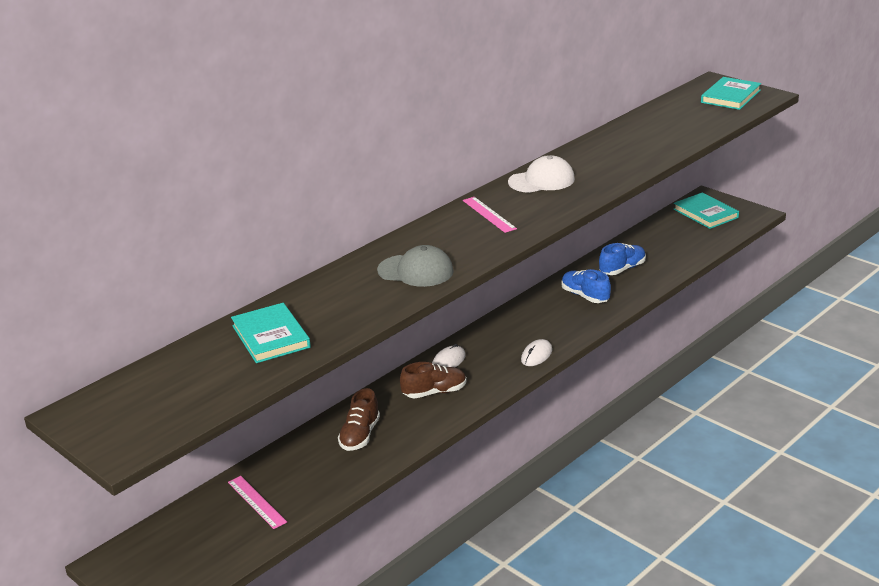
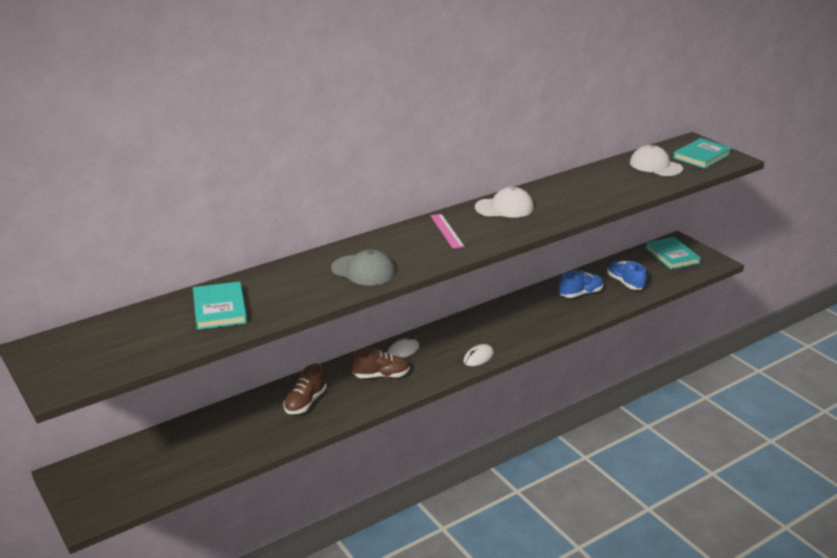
camera: 10 degrees right, 0 degrees up
(256, 502) = (200, 444): pink ruler -> none
(585, 296) = (539, 312): blue shoe -> blue shoe (625, 282)
(685, 113) = (655, 166): none -> white cap

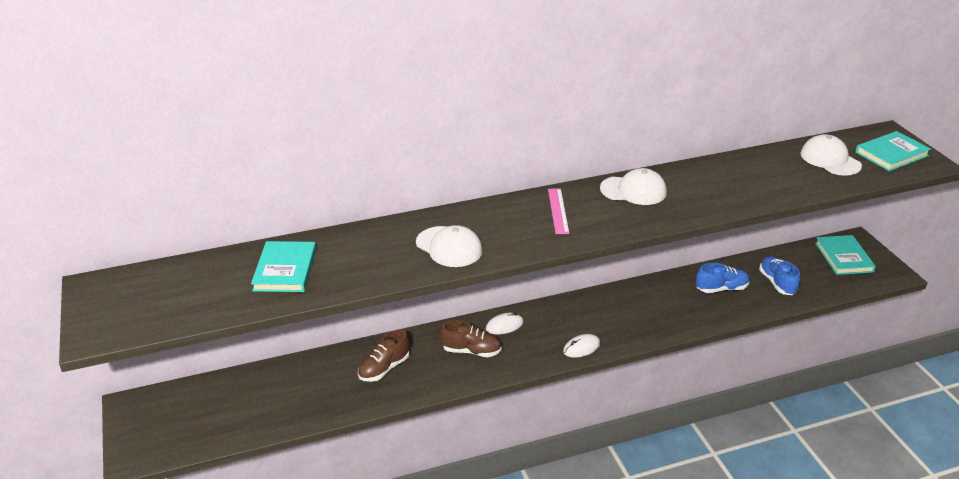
camera: 15 degrees right, 5 degrees up
(363, 270) = (449, 247): grey cap -> white cap

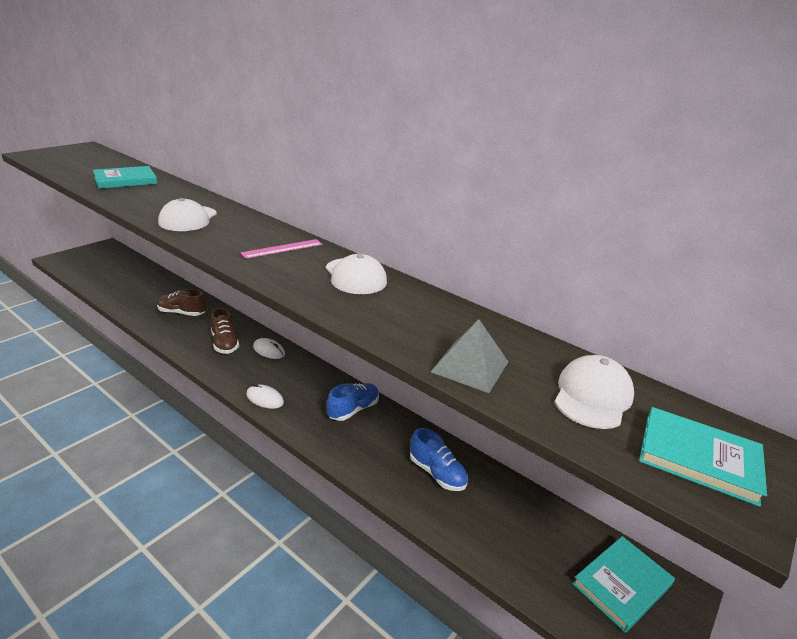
camera: 55 degrees right, 5 degrees down
(777, 283) = (493, 522): blue shoe -> blue shoe (353, 410)
(784, 187) = (470, 366): none -> grey pyramid

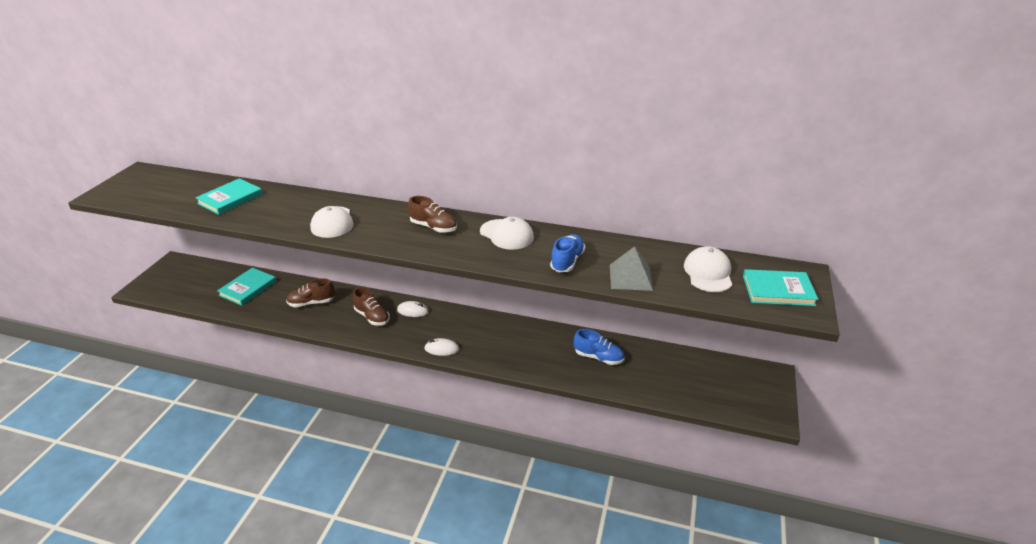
camera: 20 degrees left, 5 degrees up
(282, 249) = (433, 227): pink ruler -> brown shoe
(353, 410) = (512, 334): blue shoe -> blue shoe (567, 261)
(622, 585) = (741, 382): turquoise book -> turquoise book (248, 288)

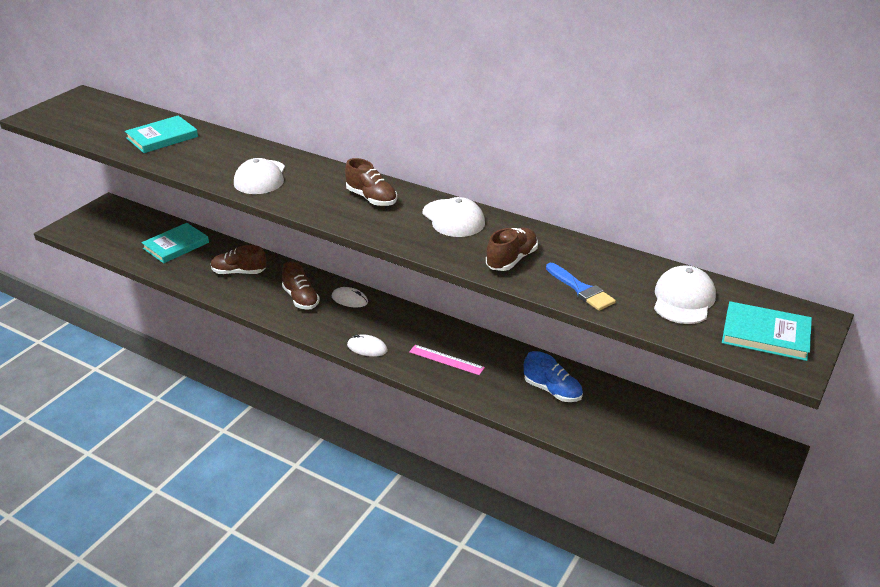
camera: 15 degrees right, 0 degrees up
(508, 347) = (446, 360): none -> pink ruler
(567, 261) = (511, 260): blue shoe -> brown shoe
(630, 277) = (581, 289): grey pyramid -> blue brush

